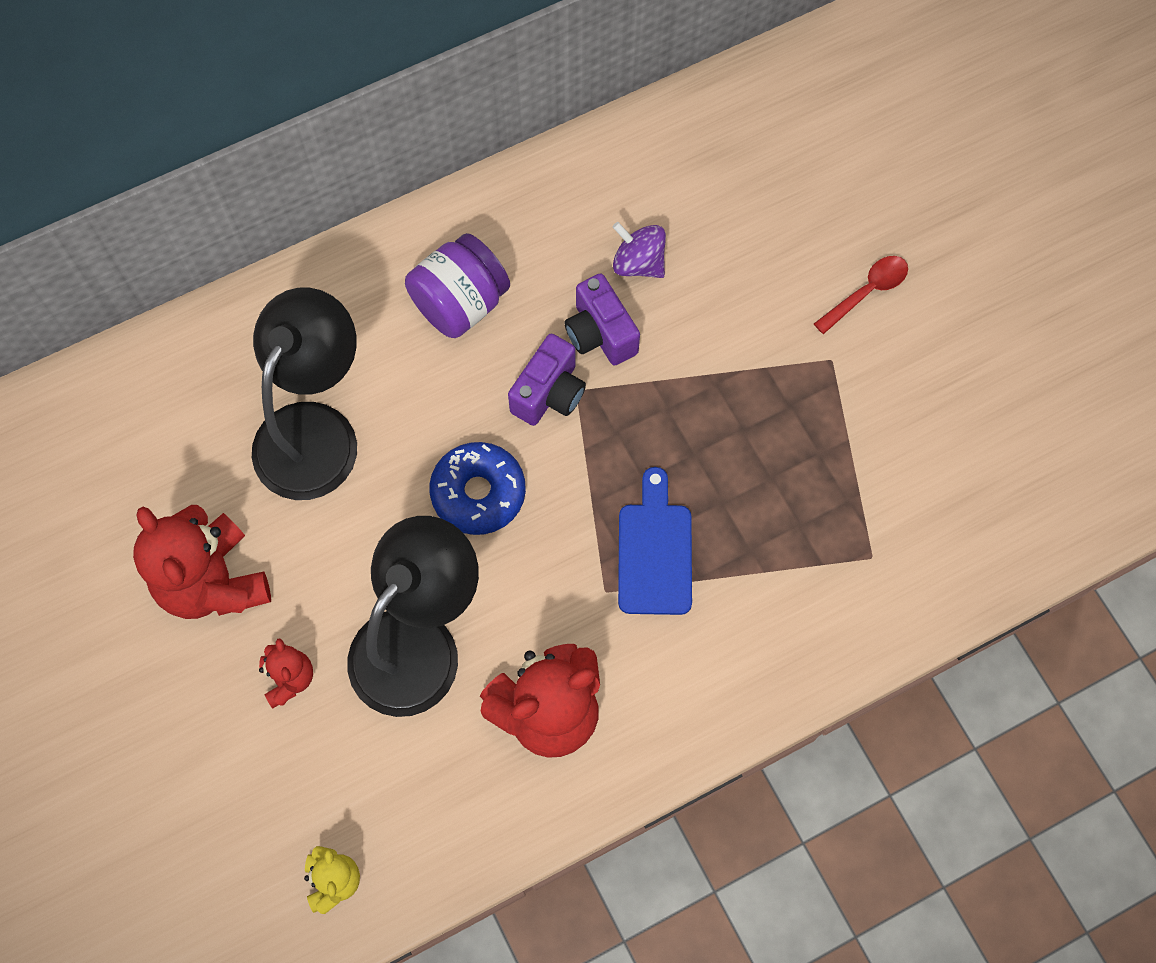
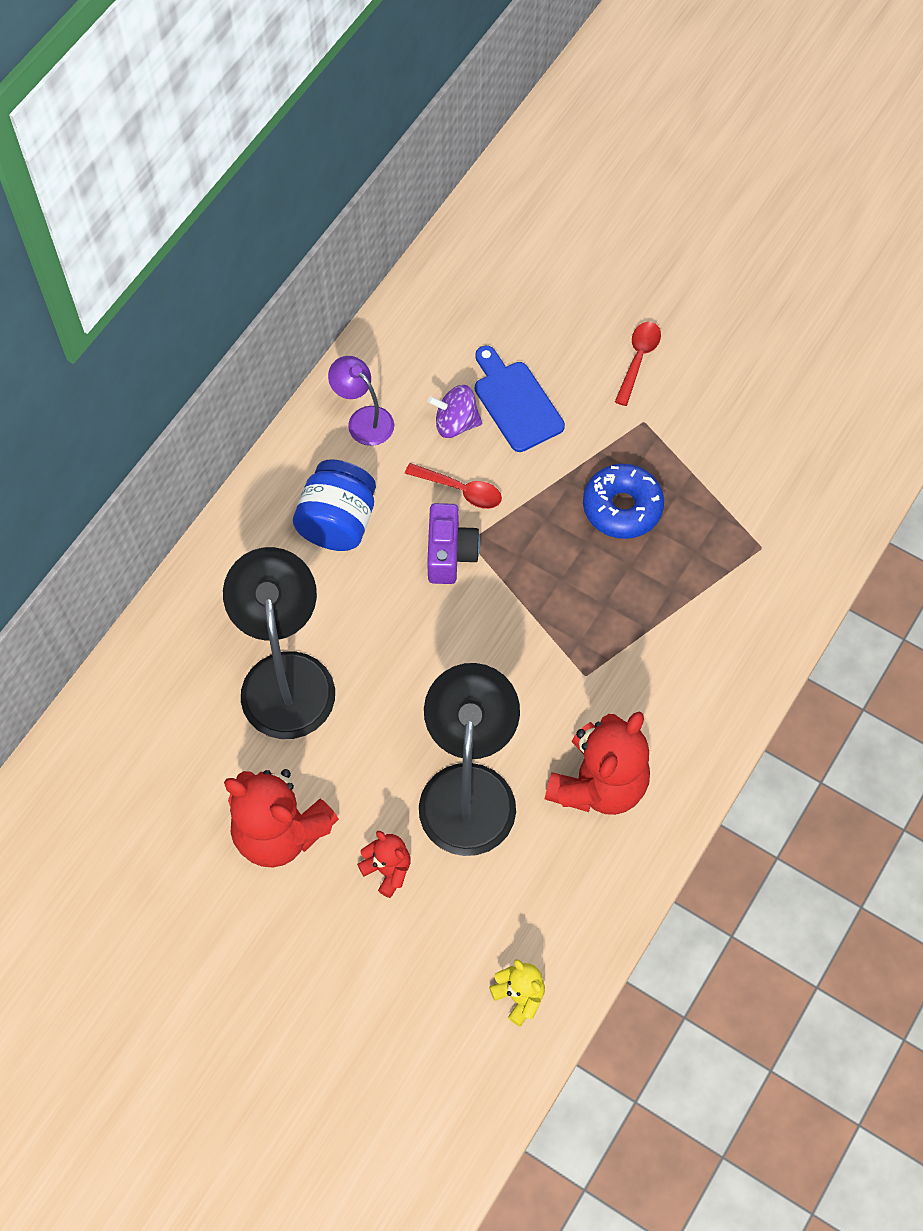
camera: 30 degrees left, 5 degrees down
(460, 303) = (338, 522): purple jar -> blue jar
(478, 493) = (443, 655): blue donut -> blue donut (622, 507)
(550, 213) = (363, 419): none -> purple lamp
(600, 333) = (460, 490): purple camera -> red spoon
(655, 551) = (603, 627): blue cutting board -> blue cutting board (515, 402)

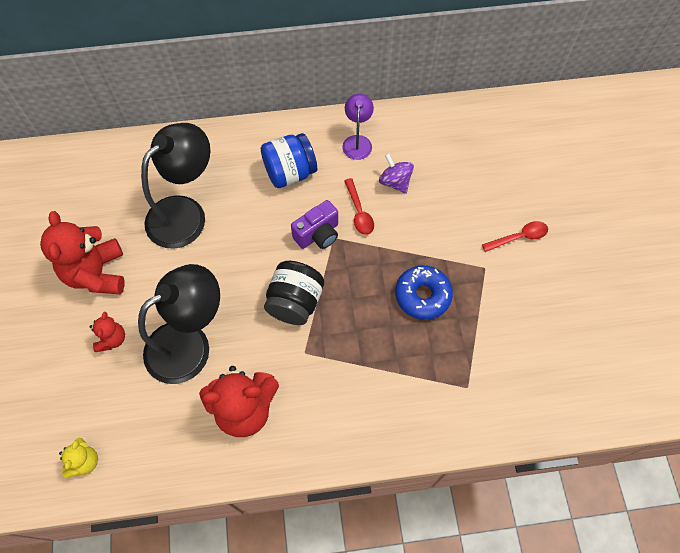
camera: 50 degrees right, 0 degrees up
(515, 402) = (434, 199): blue cutting board -> none
(515, 641) = (295, 302): none -> black jar

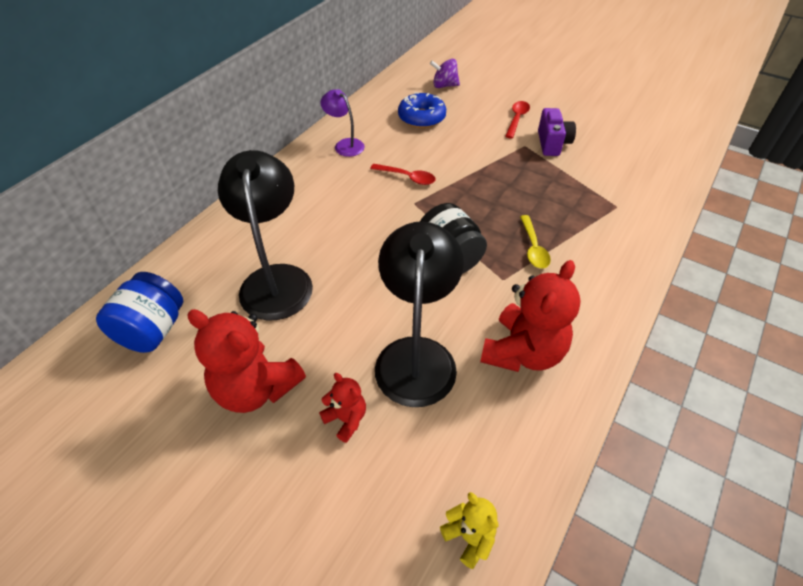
camera: 50 degrees left, 15 degrees down
(290, 173) = (324, 193): blue jar -> blue jar (153, 330)
(318, 234) = (400, 209): purple camera -> purple camera (552, 143)
(357, 353) = (533, 248): none -> yellow spoon
(395, 182) = (404, 146): purple spinning top -> purple spinning top (444, 85)
(422, 295) = (517, 186): blue donut -> blue donut (421, 117)

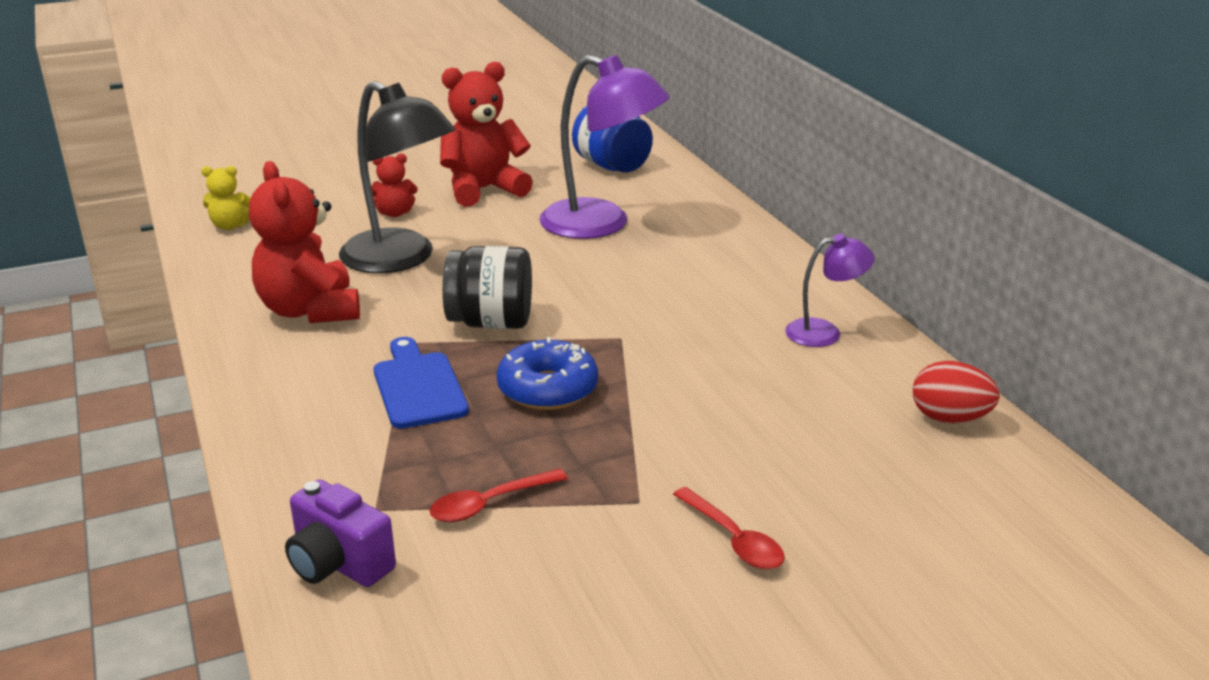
camera: 125 degrees right, 20 degrees down
(276, 279) = (601, 224): black lamp -> purple lamp
(387, 98) = (949, 418): none -> red egg
(407, 177) = (683, 353): red spoon -> red spoon (490, 504)
(421, 117) = (843, 429): blue donut -> blue donut (547, 389)
(444, 85) = (950, 506): purple spinning top -> none
(533, 248) = (418, 386): yellow spoon -> blue cutting board
(552, 143) = (608, 538): purple camera -> purple camera (338, 564)

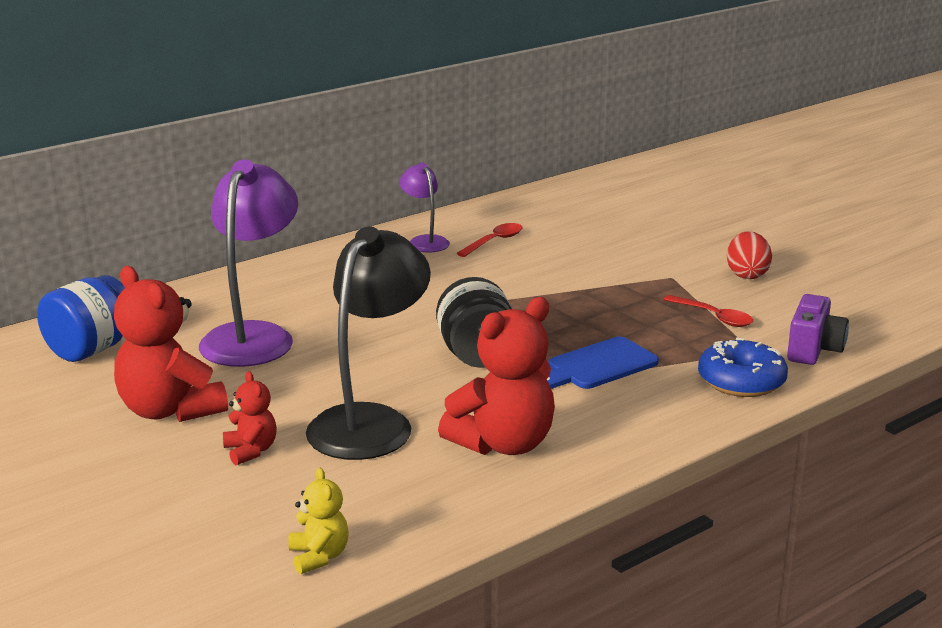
camera: 105 degrees left, 5 degrees down
(547, 389) = (565, 319): blue donut -> blue donut (741, 381)
(733, 539) = (683, 251): red spoon -> red spoon (494, 241)
(949, 418) = (516, 207): red egg -> red egg (747, 275)

